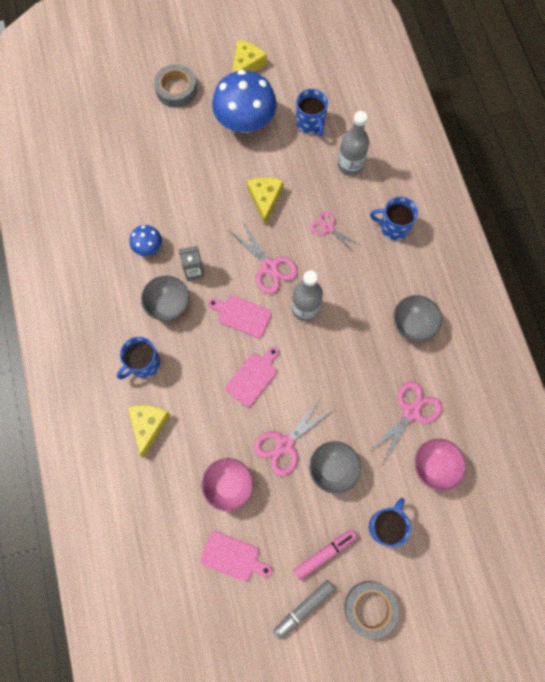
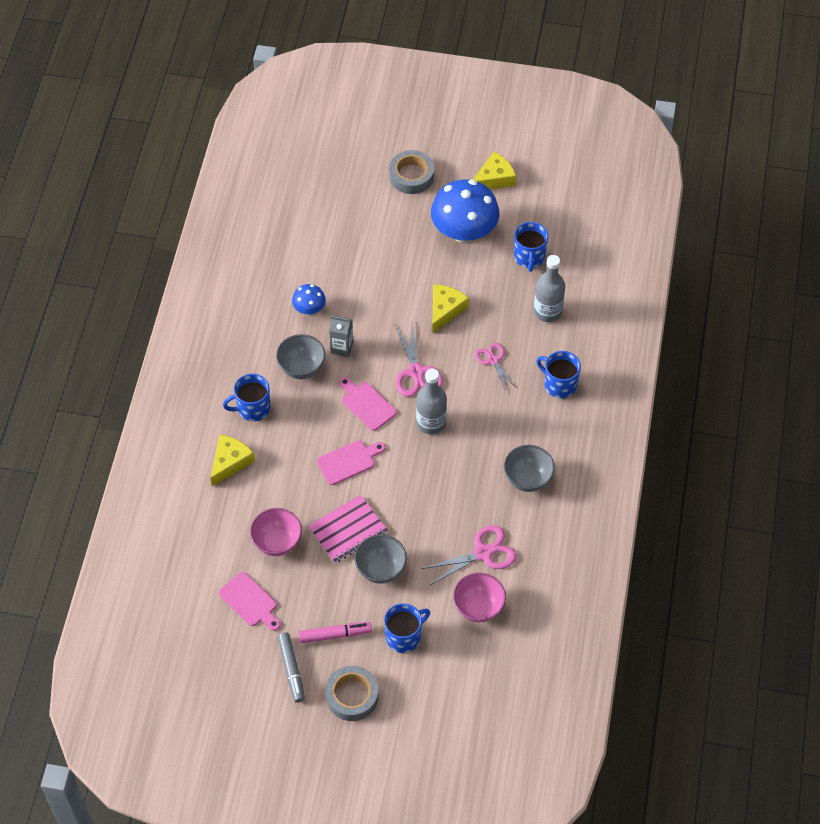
camera: 25 degrees right, 15 degrees down
(285, 444) = (347, 530): pink scissors -> pink notebook
(303, 608) = (291, 670): grey marker -> grey marker turned 90 degrees counterclockwise

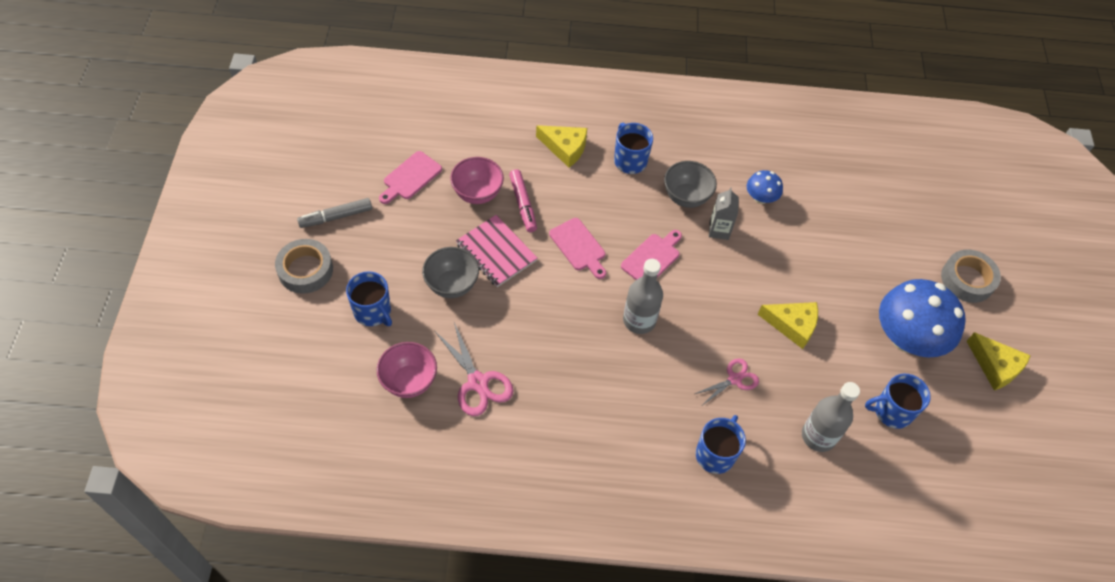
camera: 80 degrees right, 0 degrees up
(335, 635) = (374, 250): pink marker -> pink marker (523, 204)
(416, 372) = (702, 302): pink scissors -> none
(527, 479) = (579, 424): grey bowl -> none

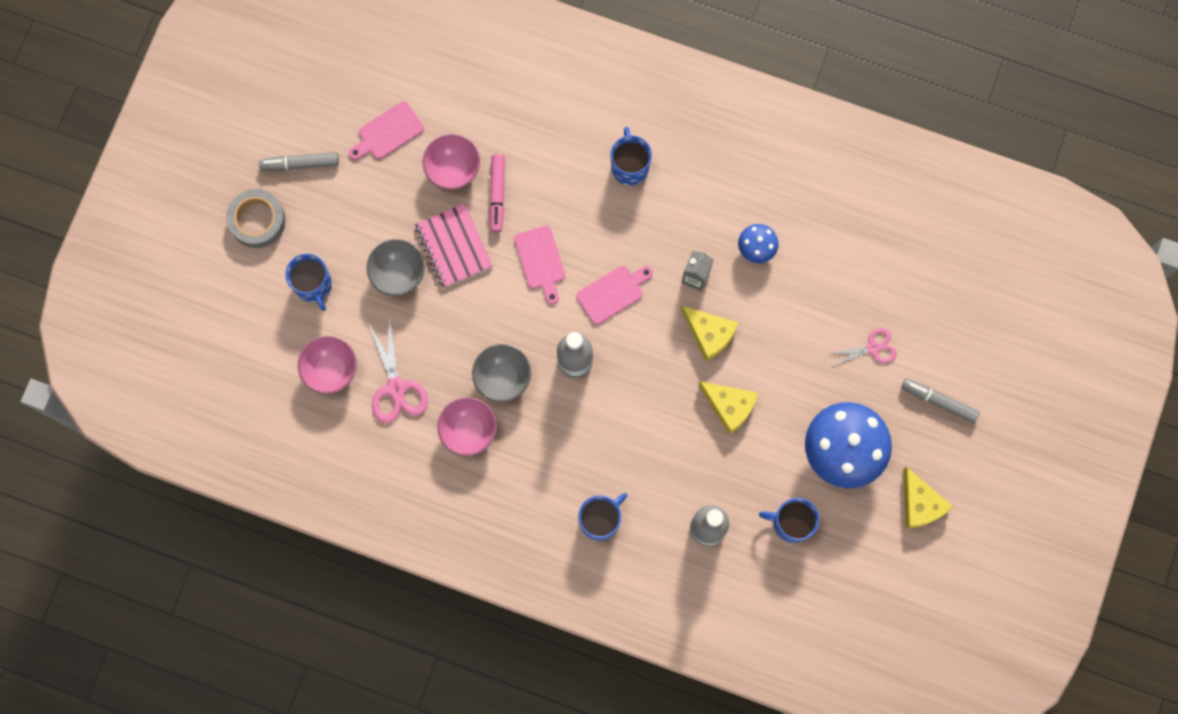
camera: 20 degrees right, 20 degrees up
(560, 404) = (469, 431): none -> pink bowl
(565, 148) = (564, 133): yellow cheese -> yellow cheese (709, 334)
(686, 197) = (675, 228): grey bowl -> grey bowl (503, 378)
(734, 379) = (648, 449): pink scissors -> pink scissors (873, 348)
(967, 280) = (939, 401): grey tape -> grey marker

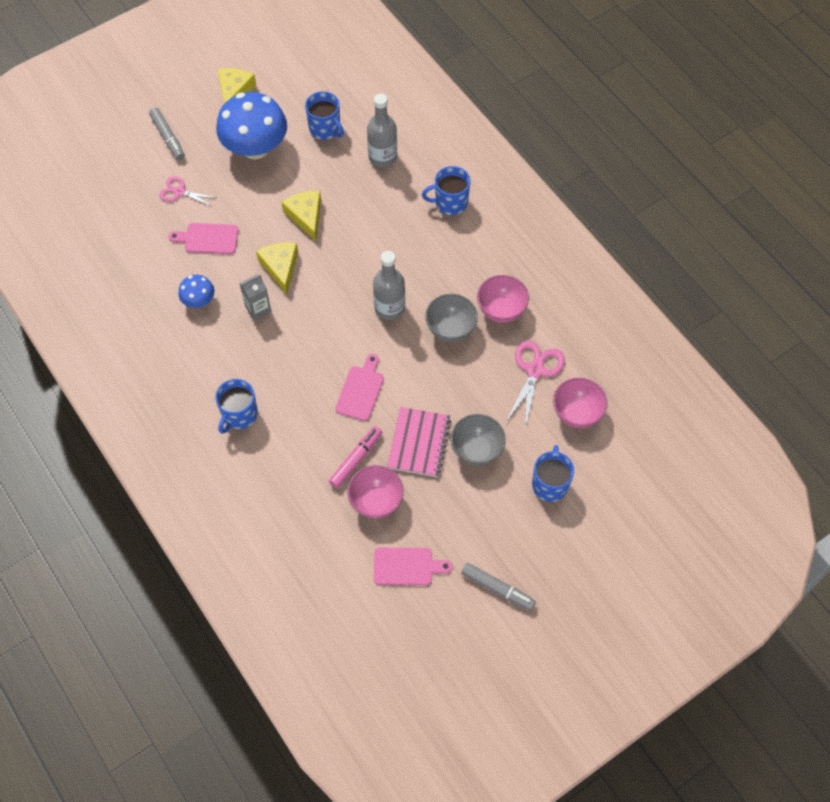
camera: 145 degrees left, 15 degrees down
(257, 220) = (563, 565): grey tape -> none
(613, 293) = (326, 335): pink cutting board -> pink cutting board (208, 239)

